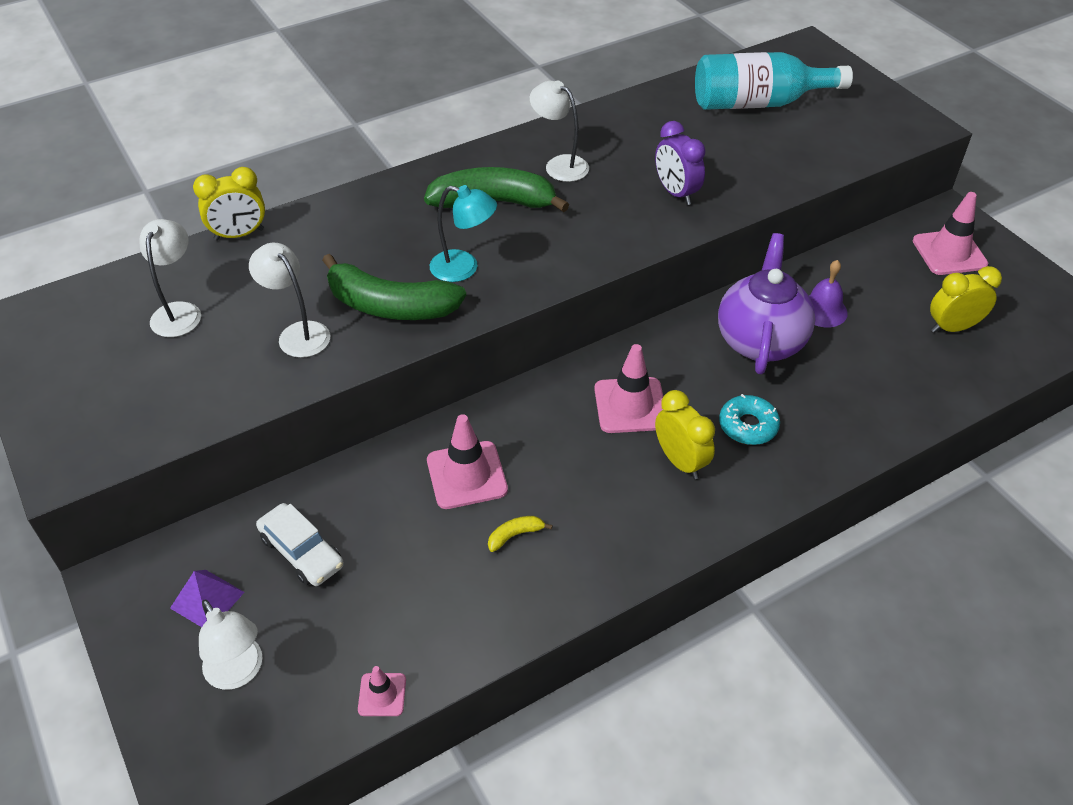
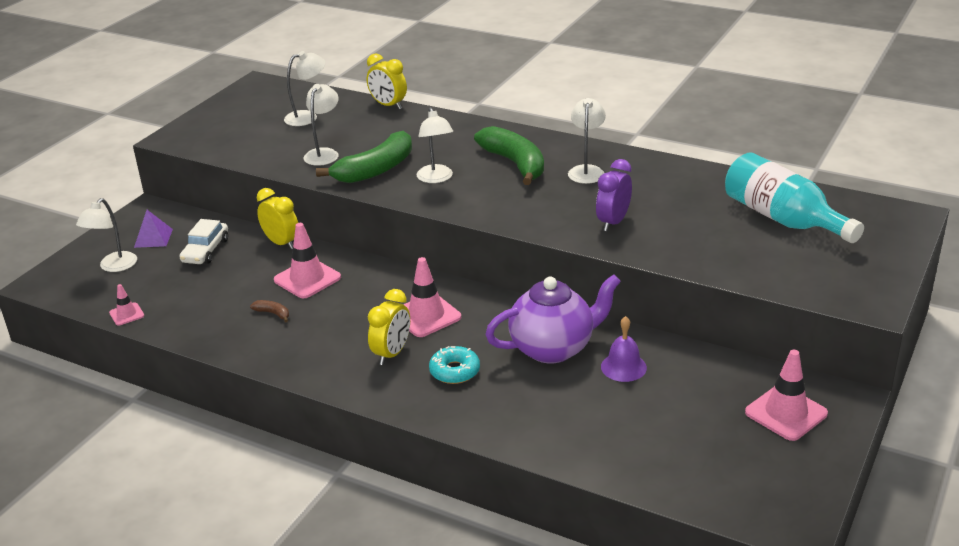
camera: 60 degrees right, 15 degrees down
(390, 306) = (376, 170): green banana -> green banana turned 120 degrees counterclockwise
(464, 268) = (436, 178): turquoise lamp -> white lamp
(515, 535) = (273, 313): yellow banana -> brown banana
(952, 327) = (681, 441): yellow clock -> yellow clock (281, 243)

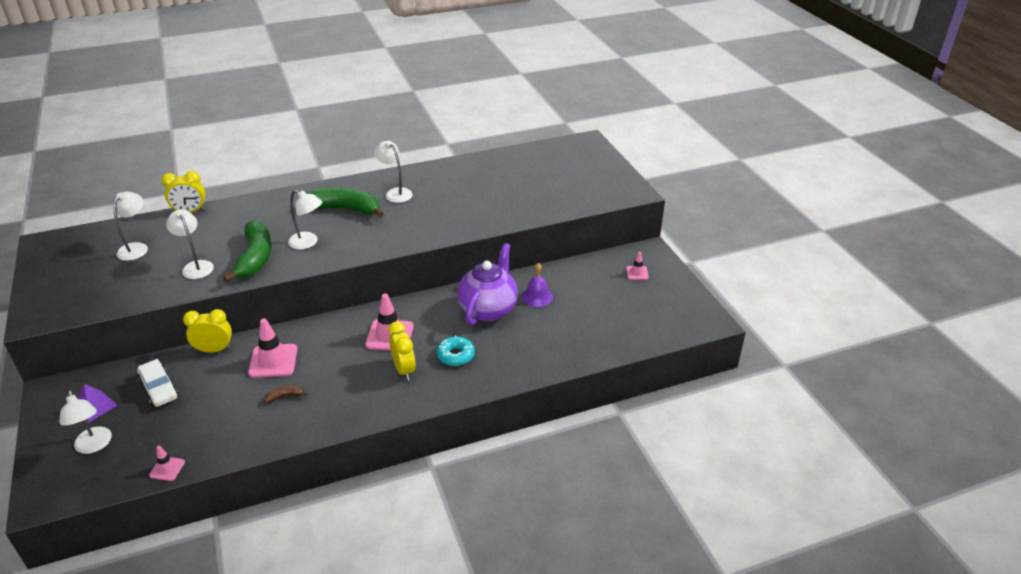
camera: 50 degrees left, 5 degrees up
(613, 222) = (457, 215): purple clock -> none
(782, 219) = (536, 170): turquoise bottle -> none
(786, 413) = (637, 273): pink traffic cone -> pink traffic cone, size x0.54

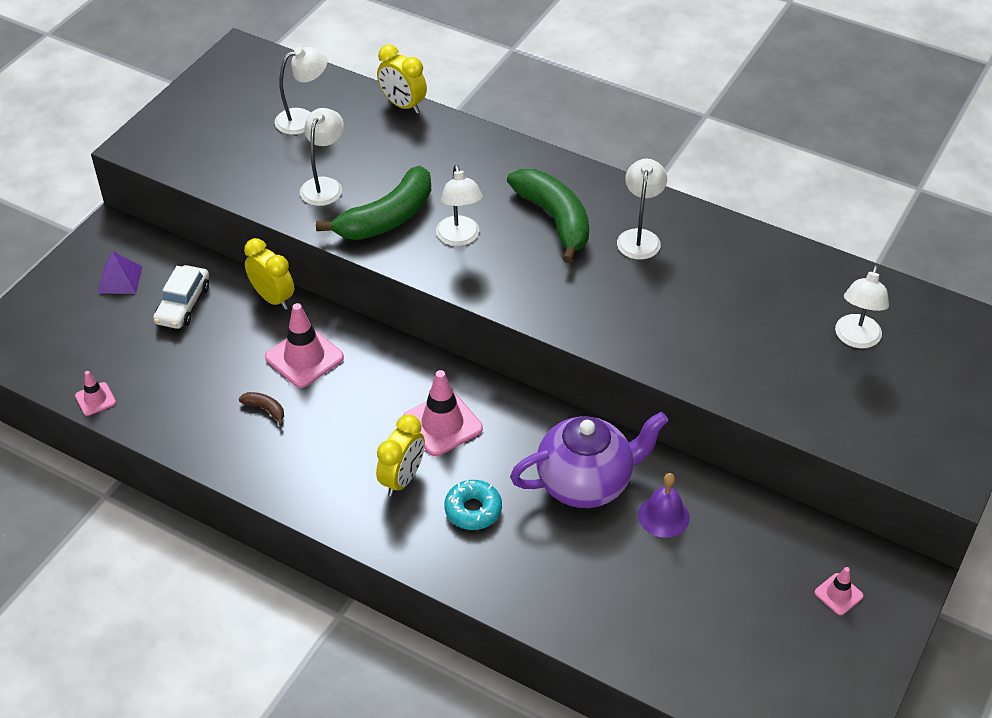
camera: 50 degrees right, 10 degrees up
(94, 446) = (75, 323): white lamp -> white lamp (855, 339)

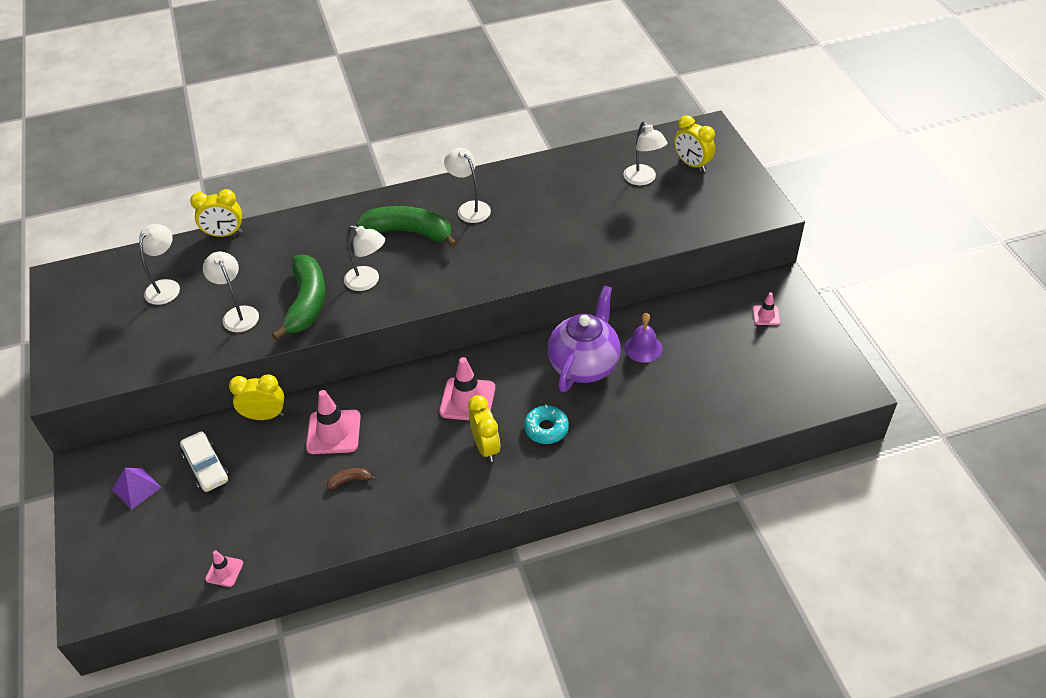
camera: 45 degrees left, 0 degrees up
(934, 364) = (692, 164): none -> yellow clock

